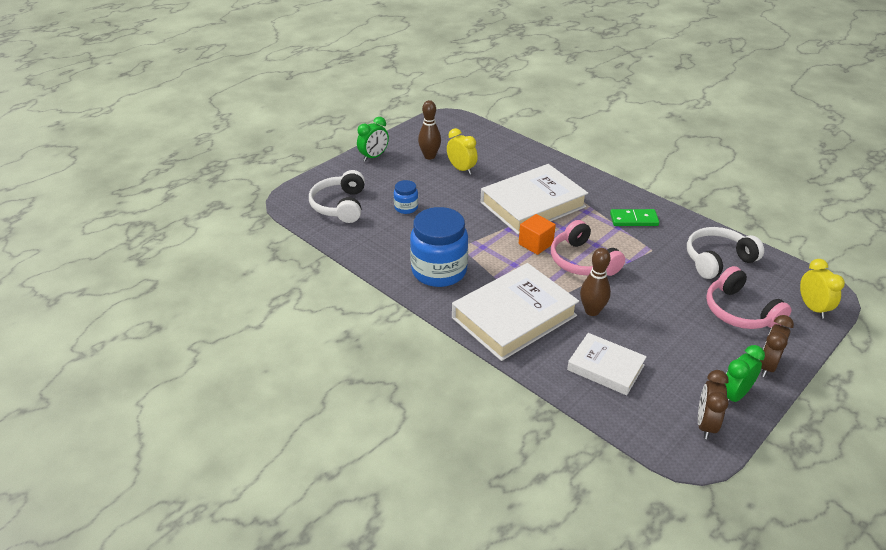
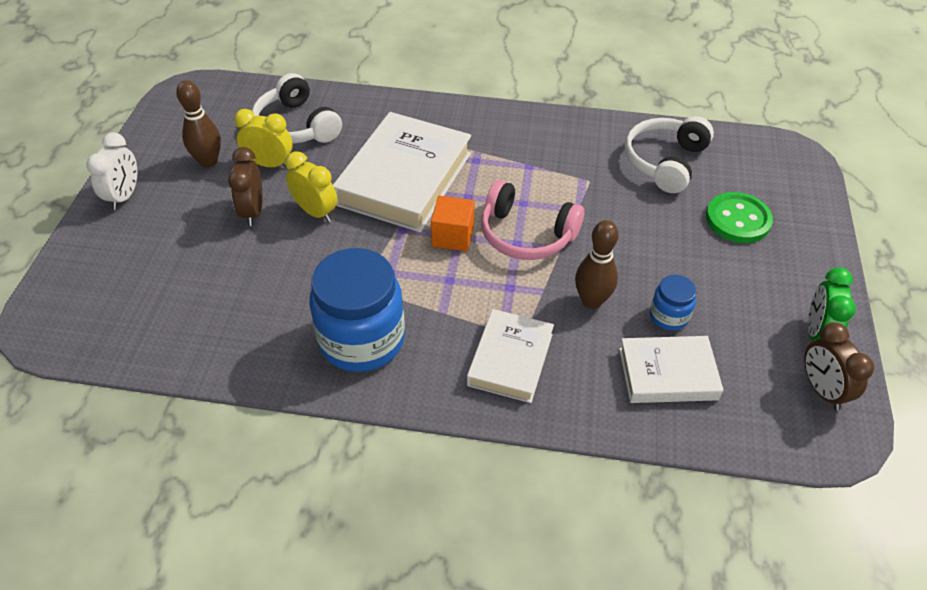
camera: 35 degrees left, 10 degrees up
(340, 205) = (133, 302): white headphones -> white headphones (296, 126)
(373, 157) = (124, 196): green clock -> white clock
(406, 208) = (237, 260): blue jar -> blue jar (669, 316)
(514, 316) = (510, 359): white book -> white book, size x0.58
(634, 220) = (538, 148): green domino -> none
(740, 311) = (737, 220): pink headphones -> green button
(766, 366) = (815, 277): brown clock -> brown clock (253, 211)
(812, 308) = (797, 179): yellow clock -> yellow clock (315, 212)

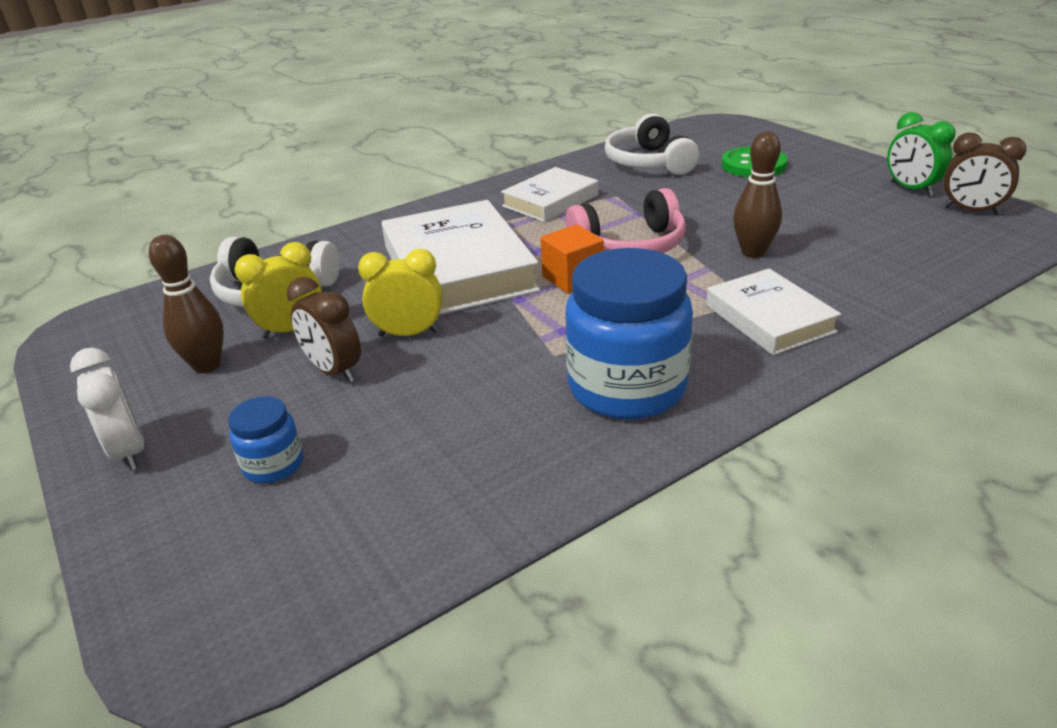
camera: 40 degrees left, 15 degrees down
(667, 374) = (881, 258): white book -> white book (550, 201)
(669, 316) = (817, 230): blue jar -> blue jar (273, 465)

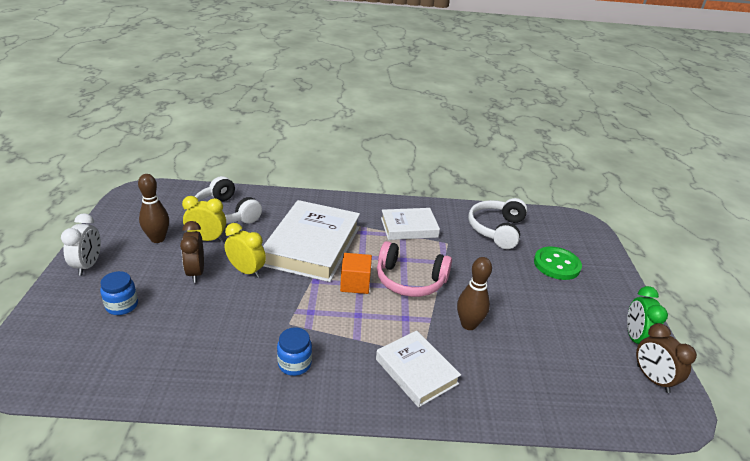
camera: 30 degrees right, 0 degrees up
(627, 387) = (294, 364): blue jar -> blue jar, size x0.47
(769, 318) = (416, 371): white book -> white book turned 45 degrees counterclockwise

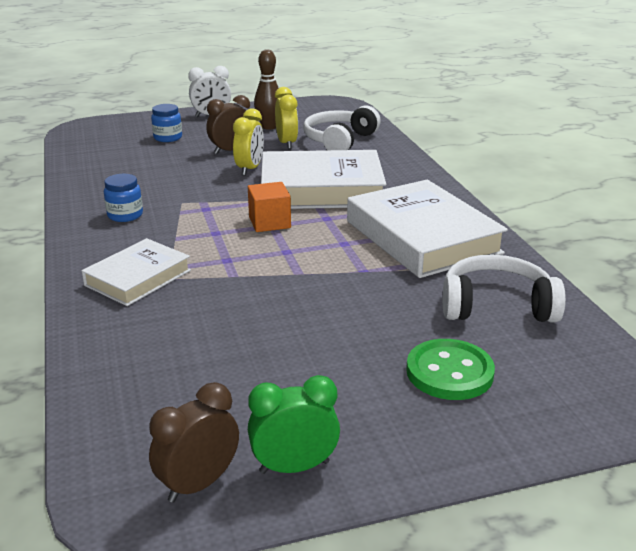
camera: 75 degrees right, 5 degrees down
(409, 227) = (422, 237): white book -> white book, size x1.71
(410, 280) = (301, 253): pink headphones -> none
(468, 324) = (238, 303): brown bowling pin -> none

